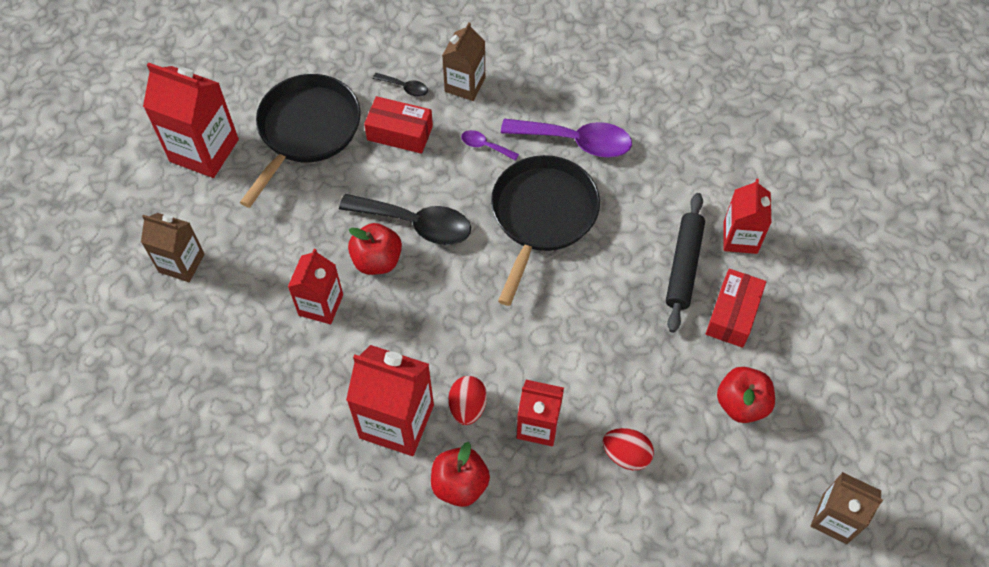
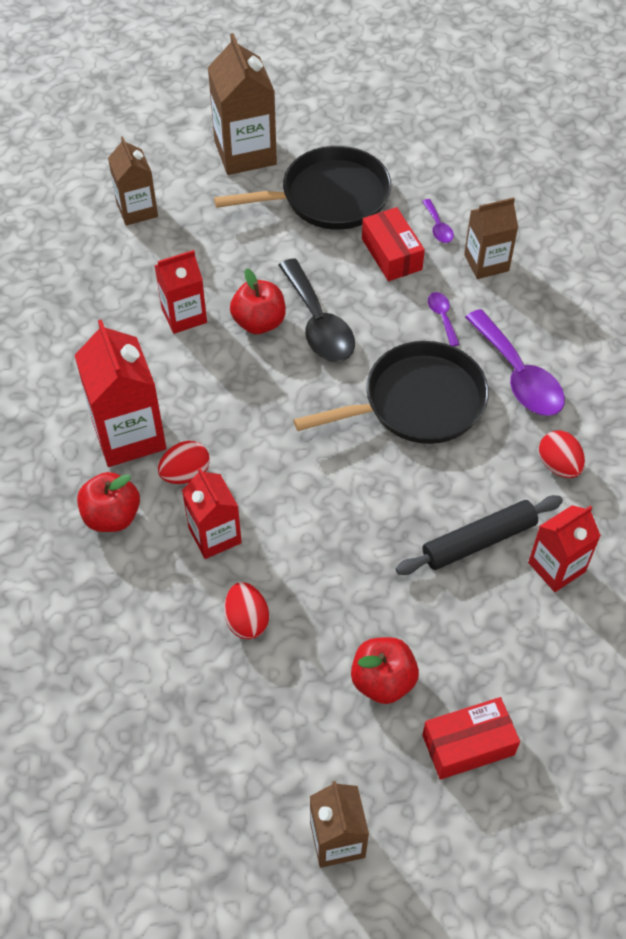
camera: 50 degrees right, 5 degrees down
(204, 150) = (245, 153): red carton -> brown carton
(405, 87) = (438, 227): black spoon -> purple spoon
(666, 175) = (558, 465): none -> red egg
(732, 314) = (468, 613): red box -> red box (468, 744)

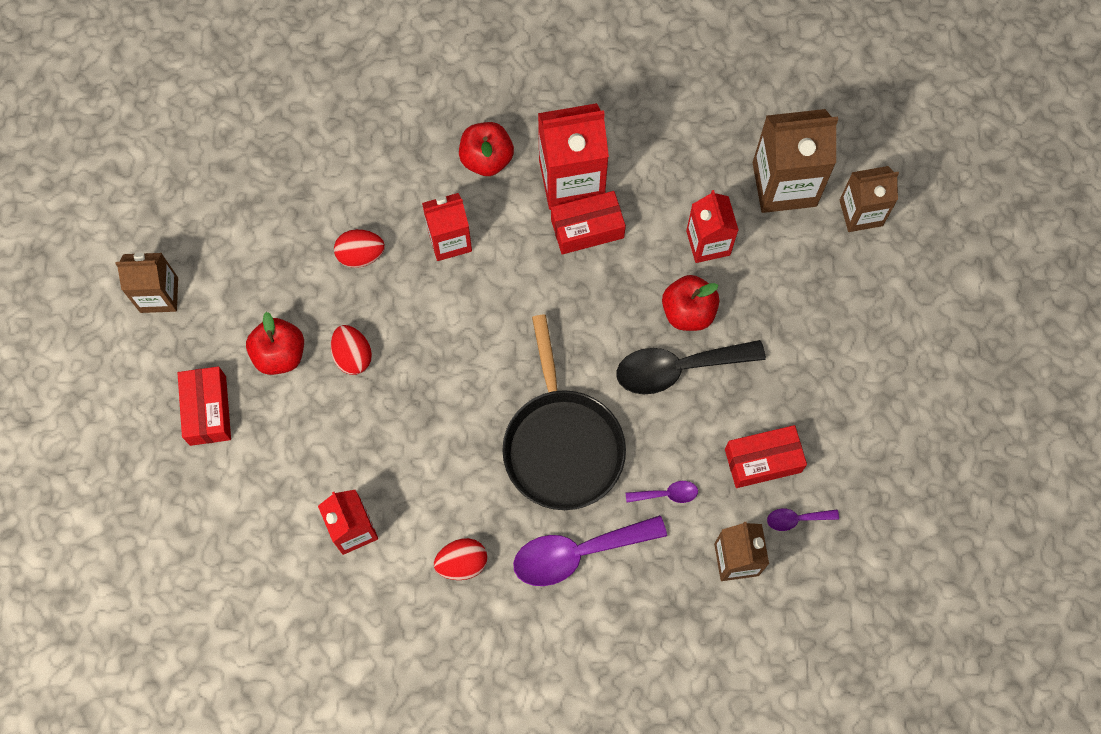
camera: 100 degrees right, 15 degrees up
(183, 414) = (587, 229): none -> red box
(185, 474) = (519, 223): red egg -> red egg (353, 356)
(245, 153) = (937, 332): brown carton -> brown carton (784, 184)
(329, 197) = (857, 410): black pan -> none
(479, 541) = (395, 466): black rolling pin -> none

